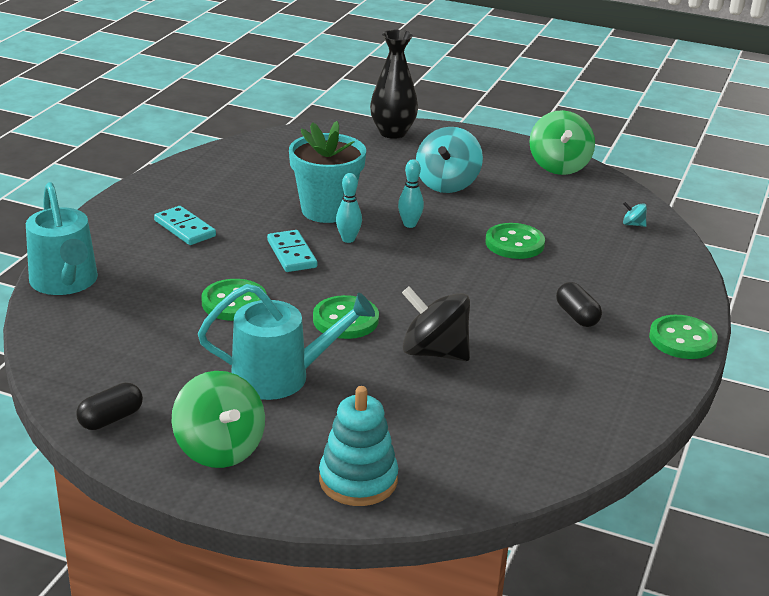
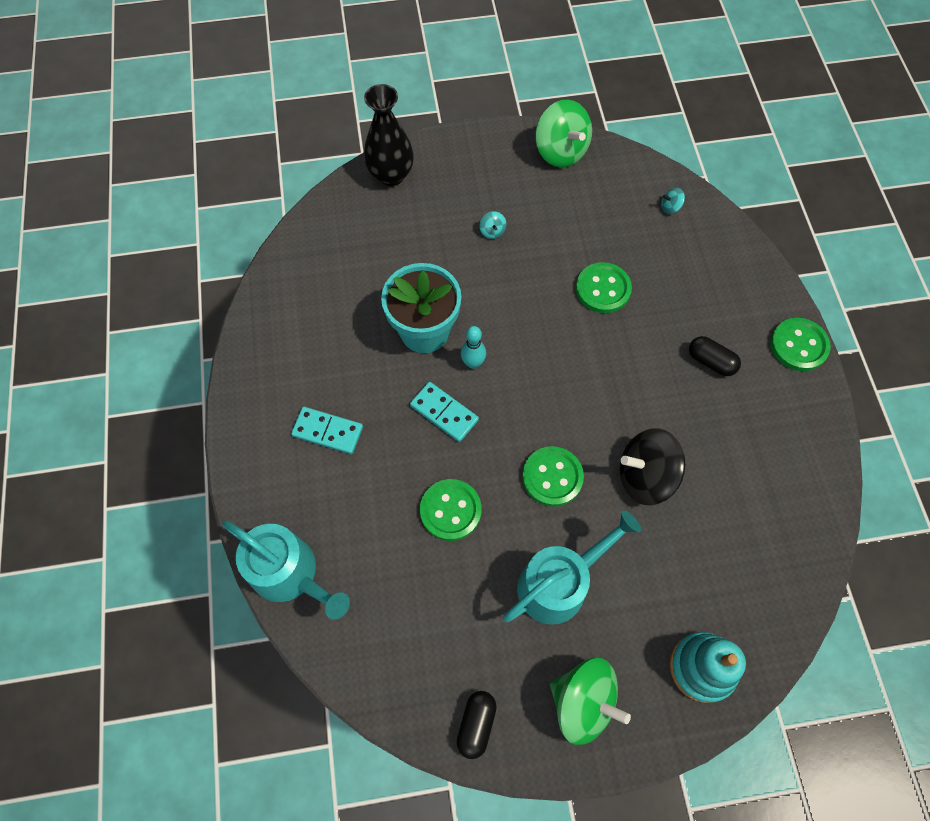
camera: 30 degrees left, 35 degrees up
(409, 224) = (505, 311): turquoise bowling pin -> none
(447, 184) = (492, 231): turquoise spinning top -> turquoise spinning top, size x0.42

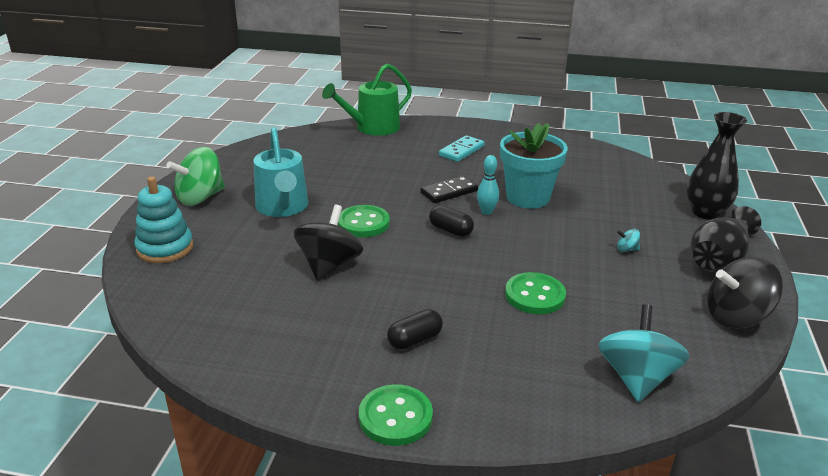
camera: 110 degrees right, 35 degrees down
(290, 573) = (373, 128): turquoise watering can -> green watering can
(444, 413) = (449, 192): turquoise domino -> black domino
(450, 510) = (371, 180): green button -> none
(476, 163) = (719, 259): none -> black vase
(476, 724) = (229, 162): black capsule -> black capsule (450, 230)
(560, 151) = (736, 317): green spinning top -> black spinning top
(670, 207) = (636, 378): turquoise spinning top -> turquoise spinning top, size x2.41

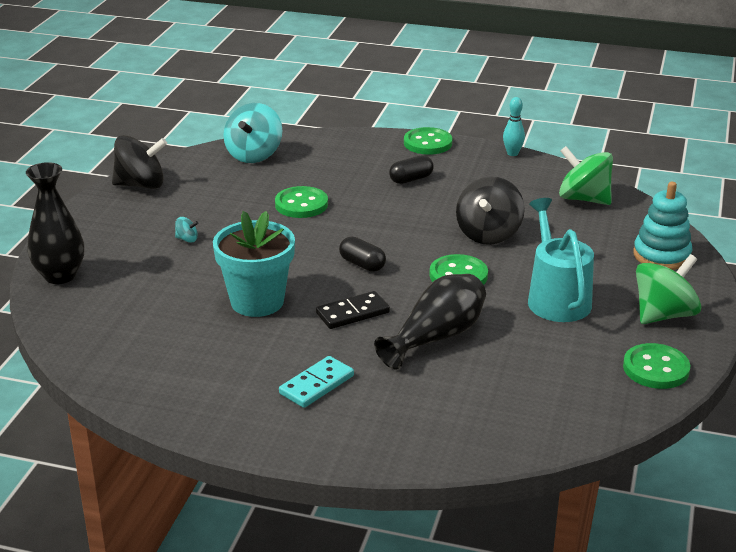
camera: 175 degrees left, 0 degrees up
(207, 316) = (583, 199): none -> green spinning top
(230, 164) = (656, 368): none -> green button
(373, 128) = (454, 445): green watering can -> none
(486, 212) = (315, 285): turquoise bowling pin -> turquoise bowling pin (512, 153)
(719, 259) = (103, 227): black vase -> black vase (436, 337)

